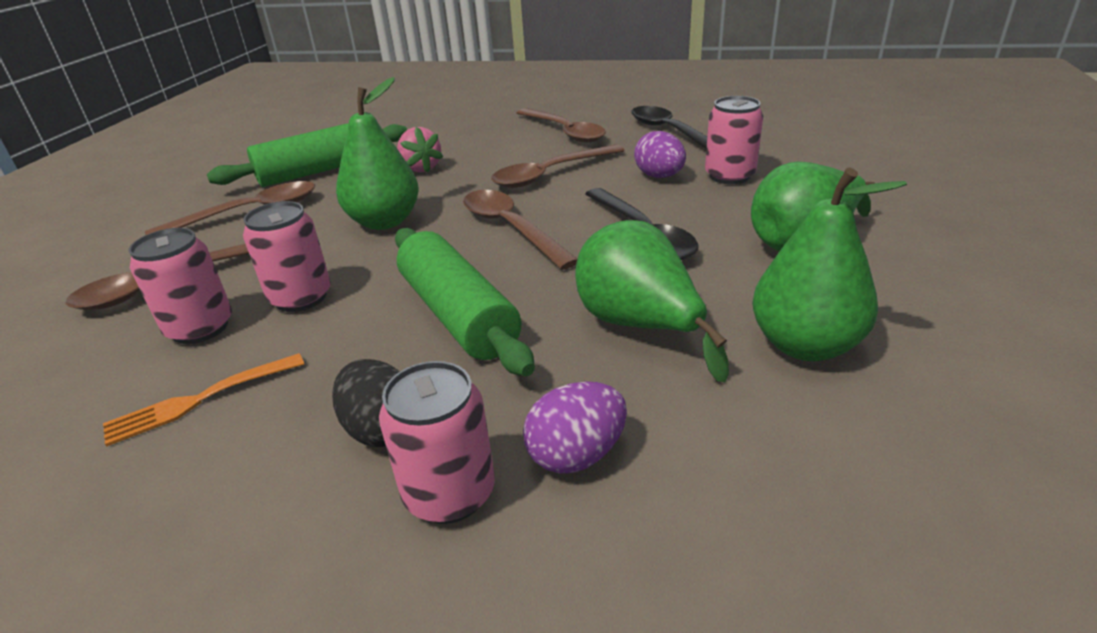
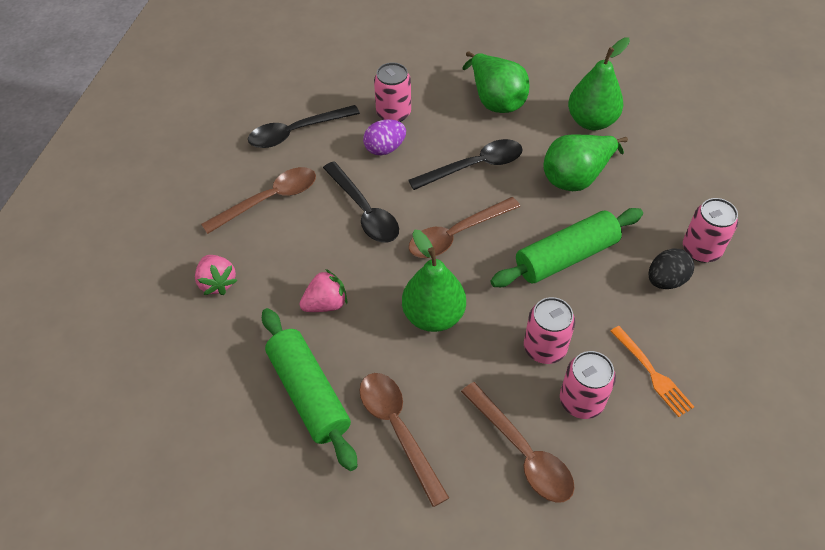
camera: 90 degrees left, 20 degrees up
(459, 126) = (217, 283): none -> pink strawberry
(550, 174) = (364, 211): brown spoon -> black spoon
(576, 455) = (673, 207): purple egg -> none

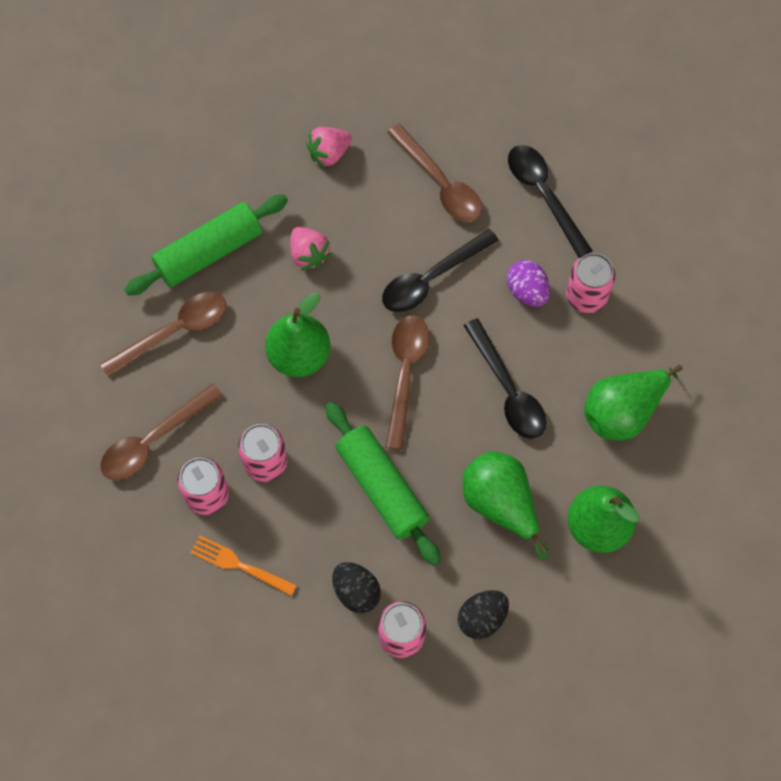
camera: 85 degrees right, 15 degrees up
(456, 234) = (405, 373): brown spoon -> brown spoon turned 45 degrees clockwise
(651, 373) = (240, 565): orange fork -> orange fork turned 60 degrees clockwise
(677, 195) = (482, 618): none -> black egg

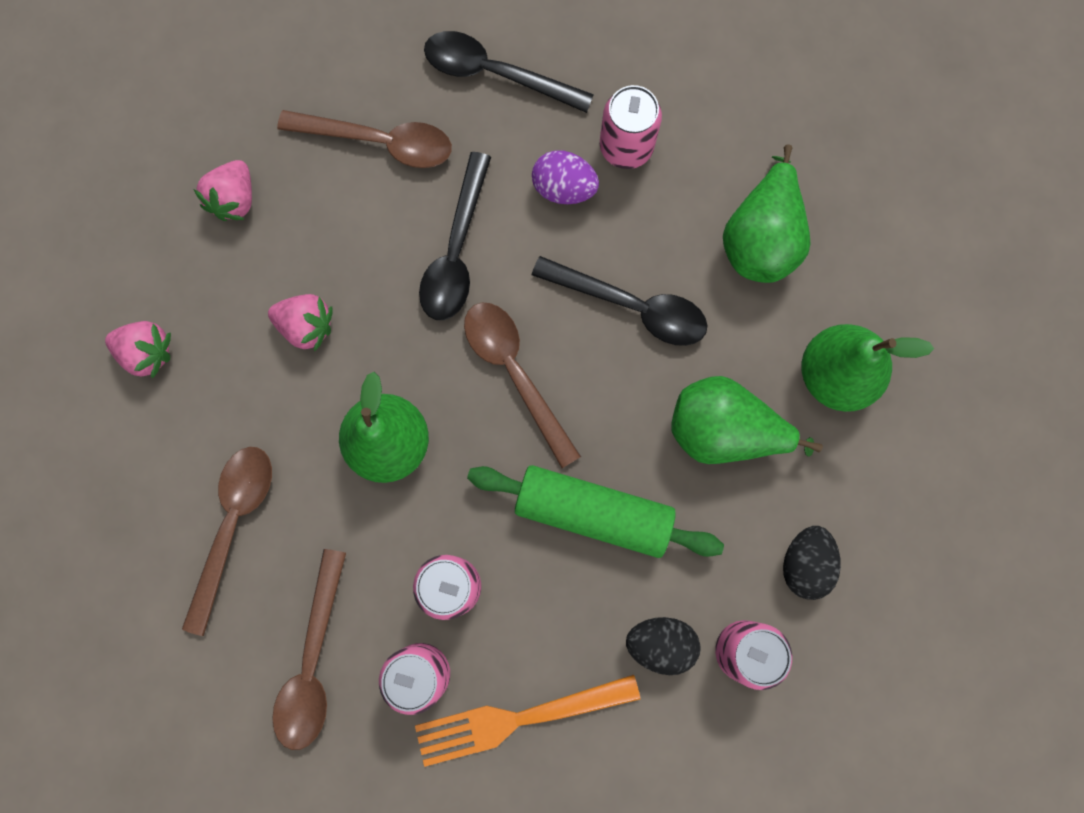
camera: 40 degrees left, 10 degrees up
(208, 201) = (147, 352): none -> pink strawberry
(209, 252) = (196, 408): green rolling pin -> none
(240, 565) = (519, 717): orange fork -> orange fork, size x1.51

